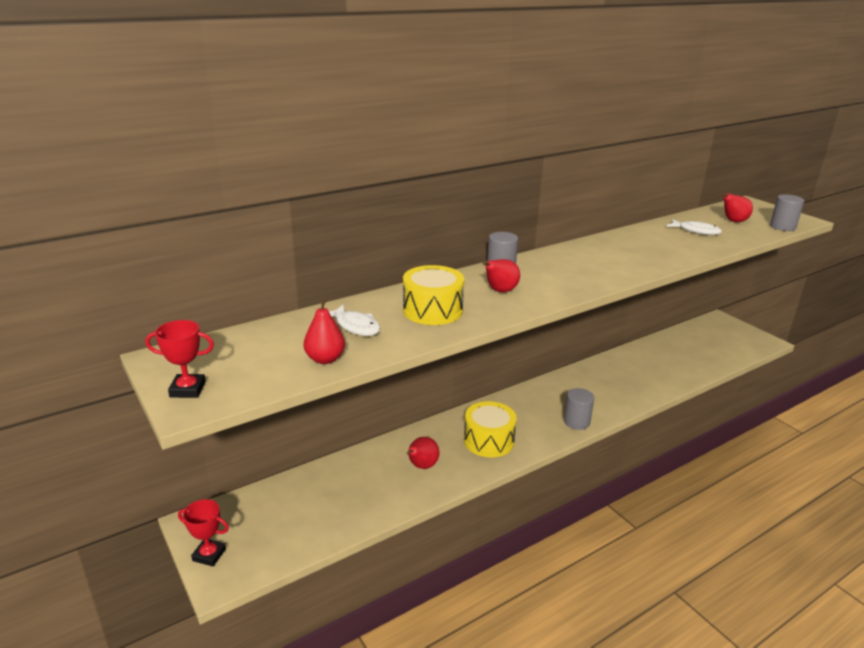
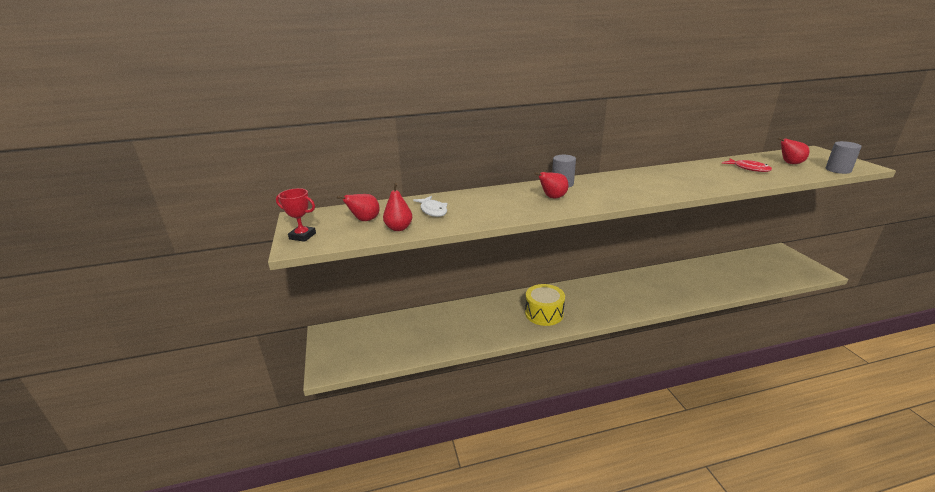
camera: 20 degrees right, 0 degrees up
(209, 555) = (326, 354): red trophy -> none
(421, 466) = (487, 323): red pear -> red pear (364, 220)
(432, 310) = (493, 205): yellow drum -> none
(576, 422) = (619, 311): grey cylinder -> none
(696, 231) = (749, 168): white fish -> red fish

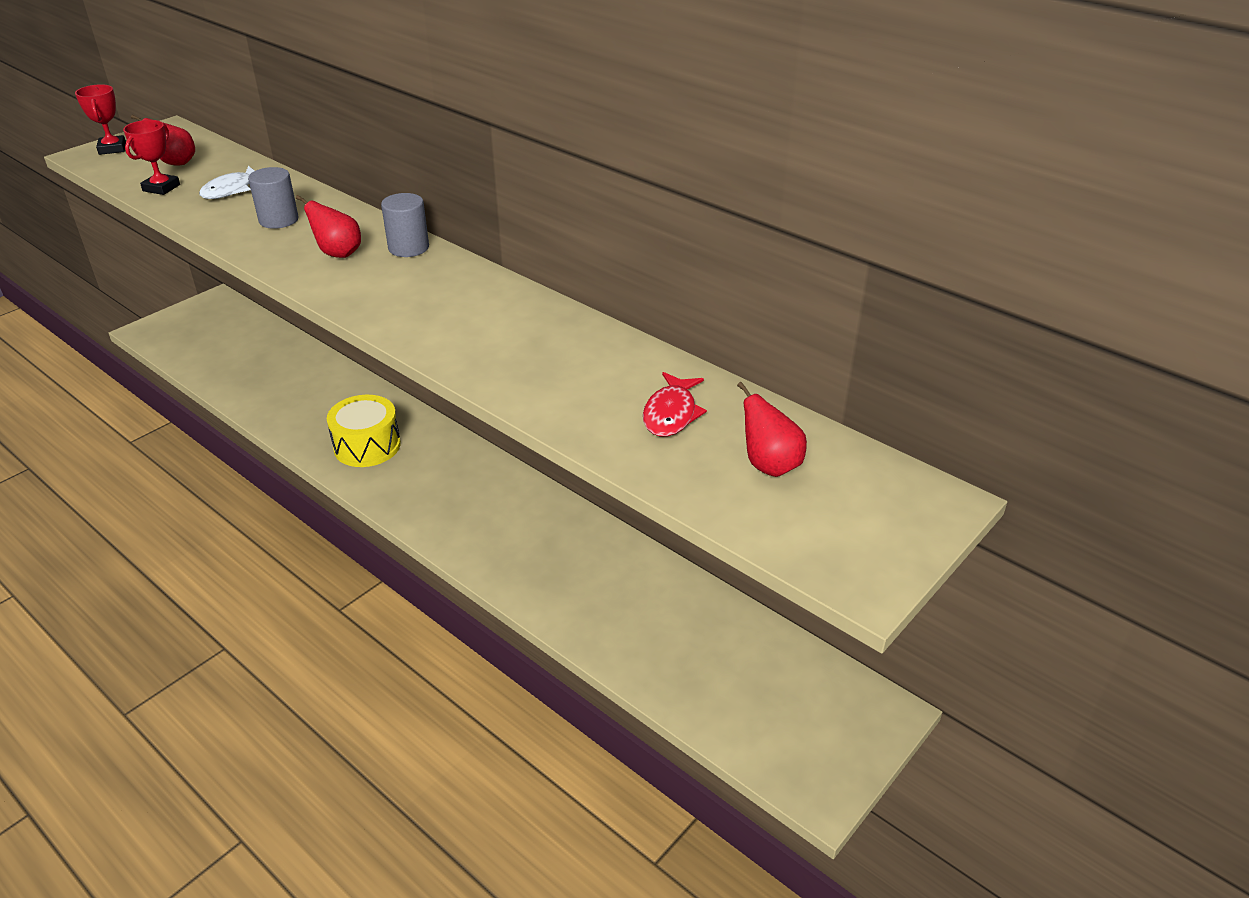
camera: 55 degrees right, 10 degrees up
(399, 228) = (161, 188): red pear -> red trophy
(838, 170) = (780, 537): grey cylinder -> grey cylinder (278, 220)

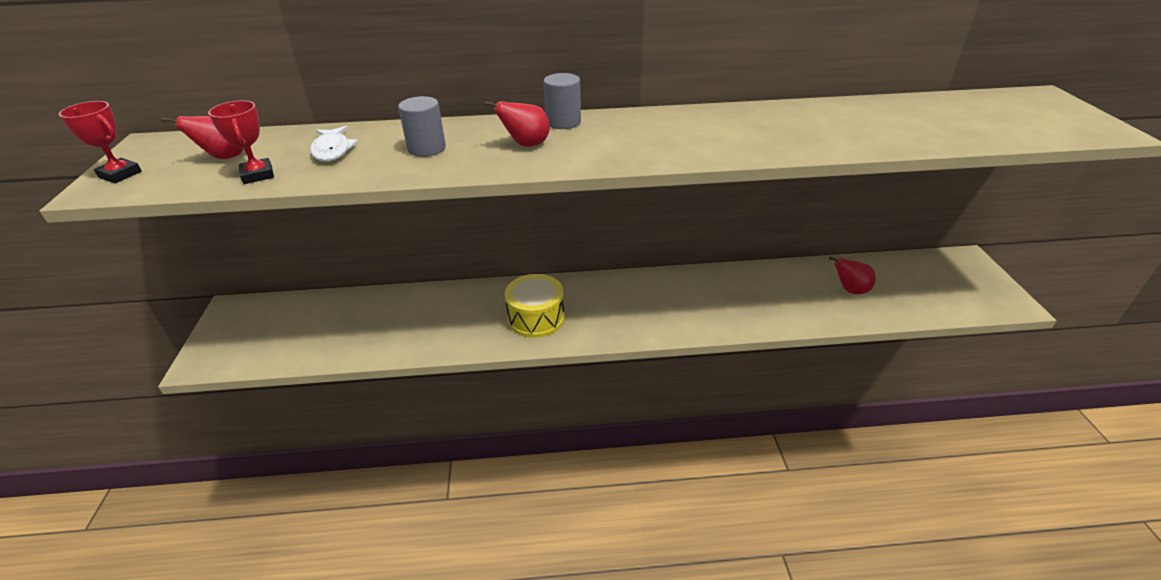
camera: 45 degrees left, 0 degrees up
(671, 414) = (894, 120): red fish -> none
(769, 465) = (976, 116): red pear -> red pear (850, 290)

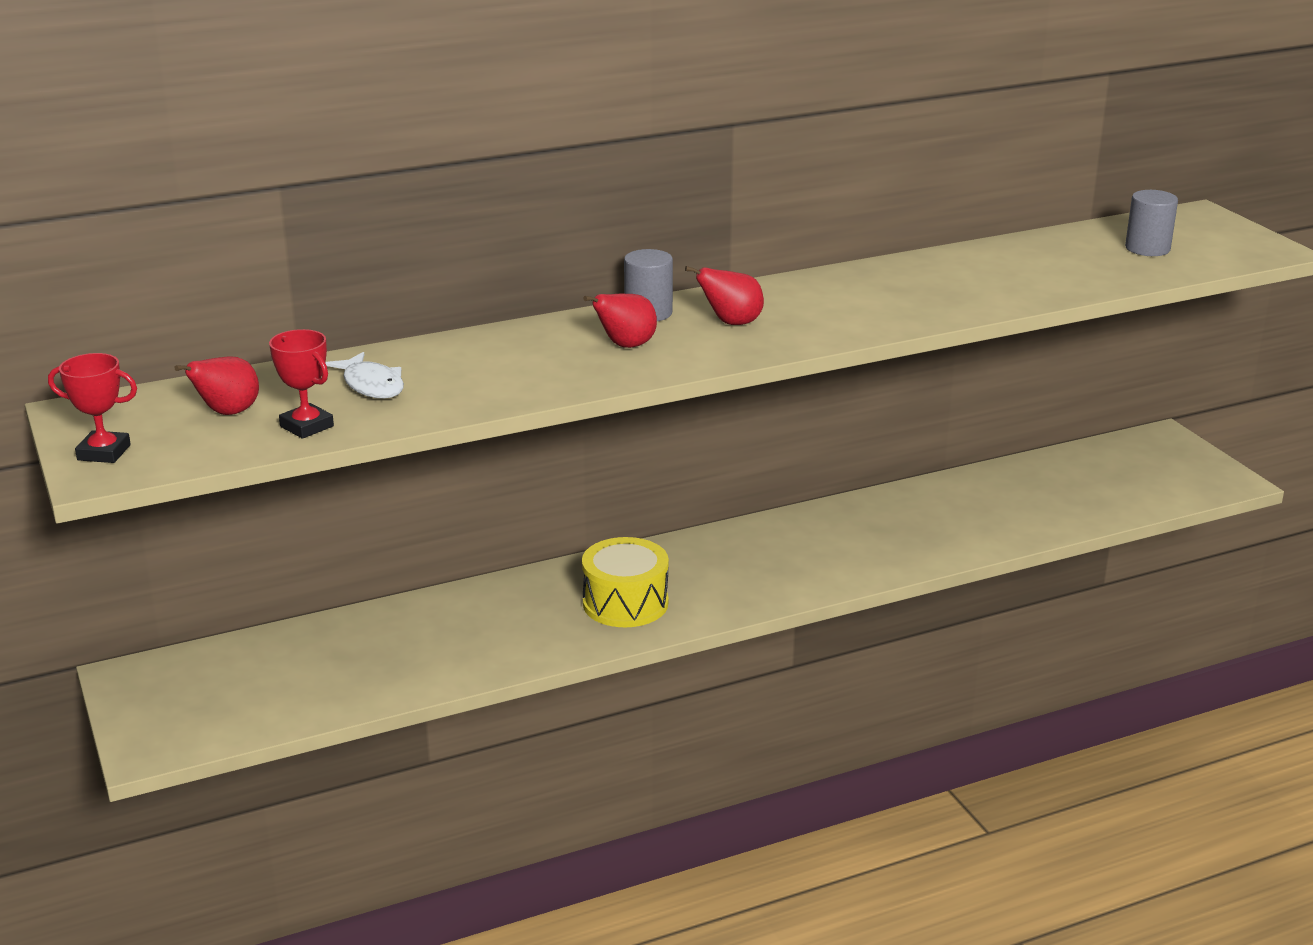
camera: 20 degrees left, 10 degrees down
(426, 148) = (499, 367): grey cylinder -> grey cylinder (1147, 248)
(850, 290) = (1031, 498): red pear -> red pear (731, 323)

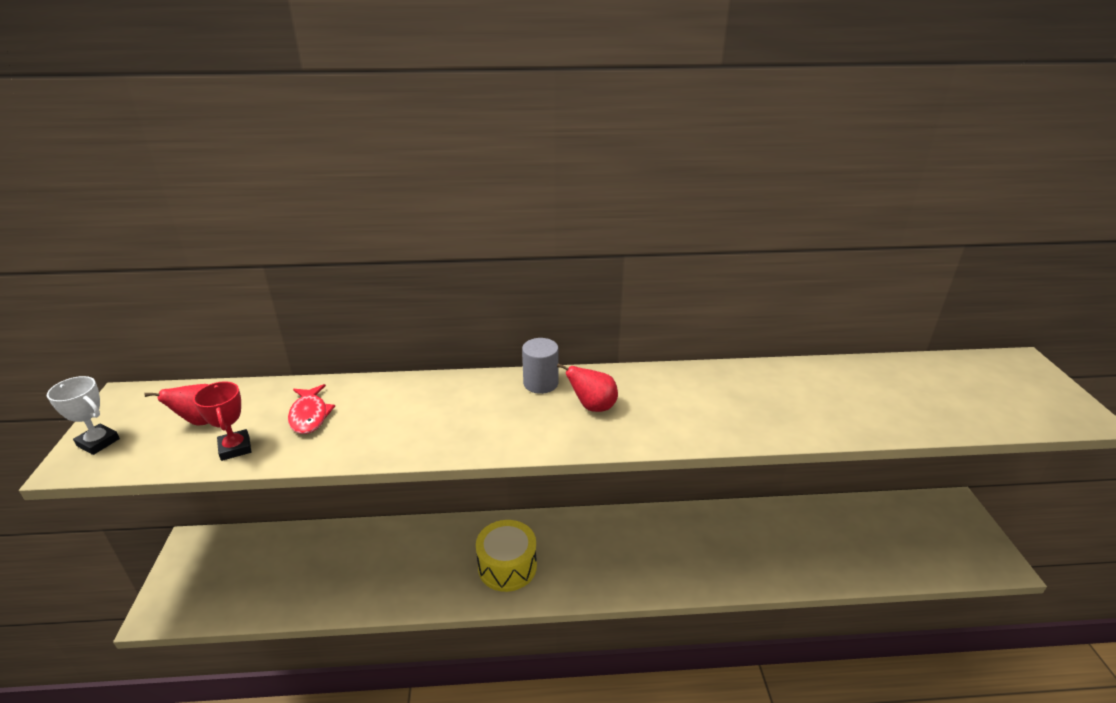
camera: 20 degrees right, 5 degrees up
(104, 452) = (98, 442): red trophy -> white trophy
(372, 385) = (309, 415): white fish -> red fish
(625, 346) = (503, 414): red pear -> none
(1147, 248) = (966, 393): grey cylinder -> none

